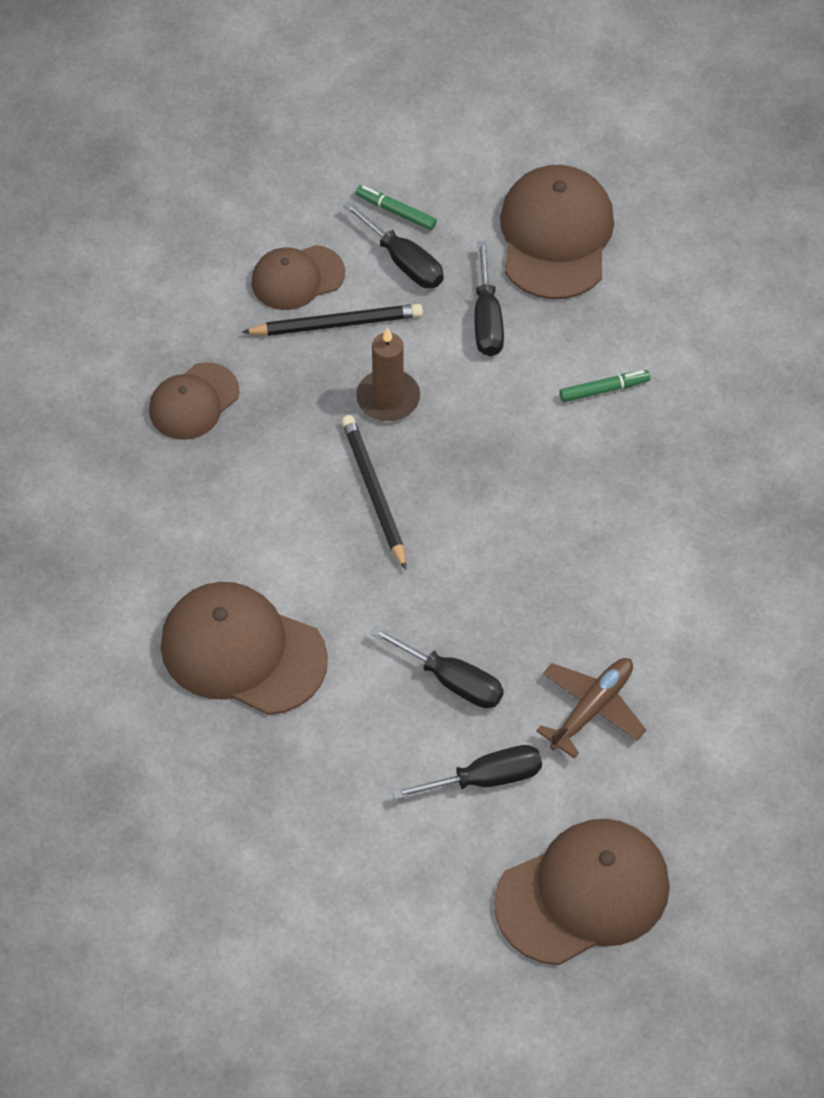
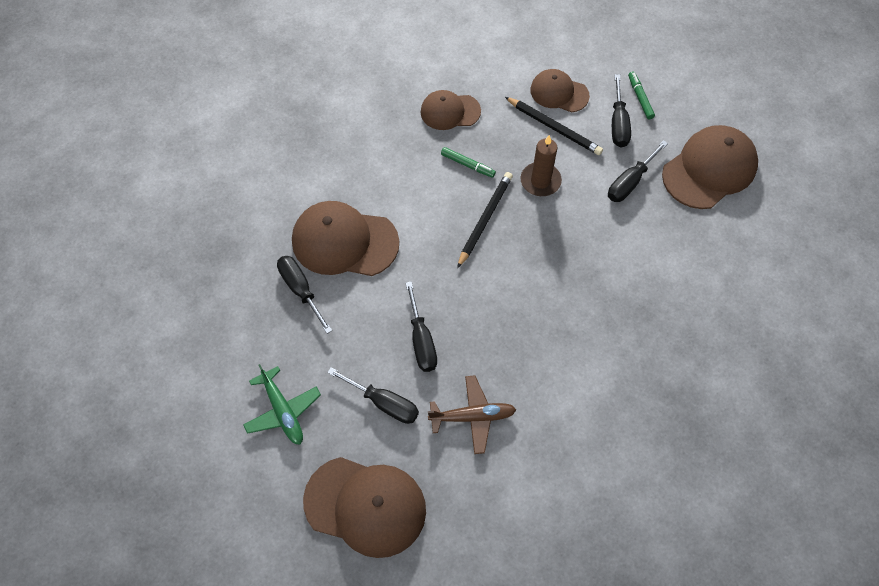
camera: 45 degrees right, 5 degrees up
(243, 651) = (344, 242): brown cap -> brown cap turned 60 degrees counterclockwise
(255, 746) = (301, 290): none -> black screwdriver
(387, 885) = (283, 411): none -> green plane
(604, 389) = (653, 263): green marker -> green marker (467, 165)

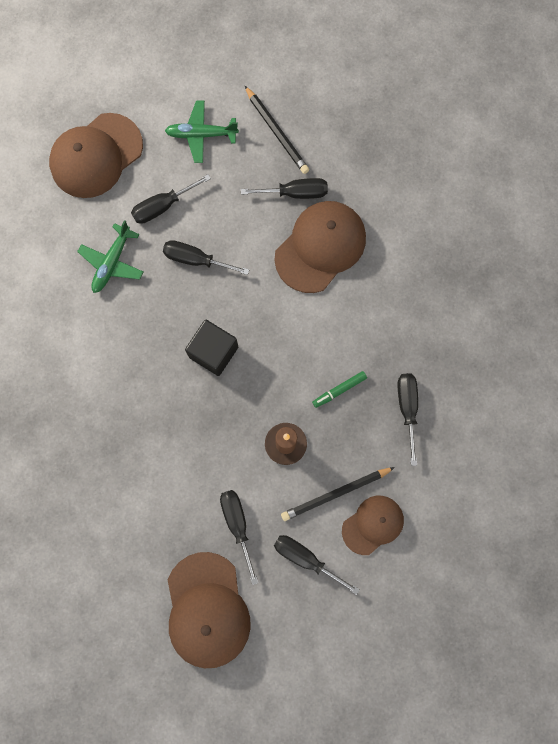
camera: 120 degrees right, 15 degrees up
(450, 111) = (407, 408): brown cap -> black screwdriver
(473, 416) = (112, 263): brown plane -> green plane
(485, 219) = (275, 372): black pencil -> black pencil (276, 132)
(500, 277) = (213, 352): none -> black cube
(640, 98) = (323, 601): green marker -> none

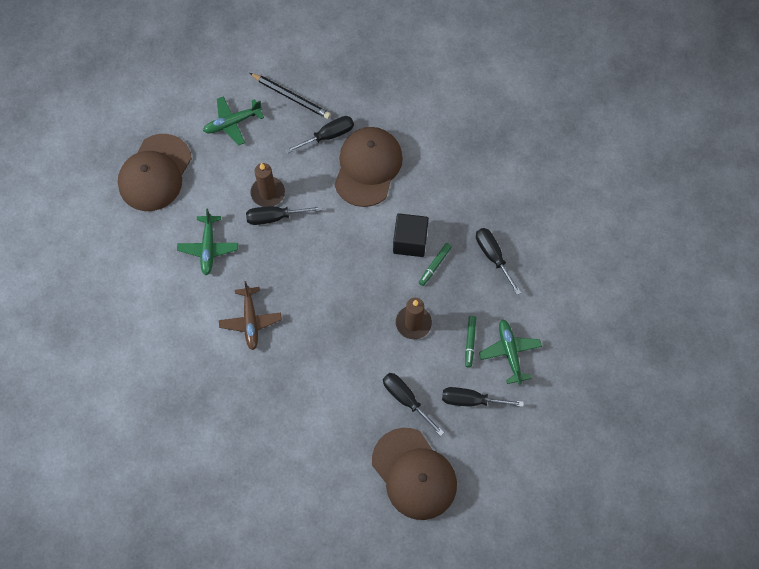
camera: 25 degrees left, 10 degrees down
(118, 363) = (250, 321): none -> brown plane
(163, 206) = (228, 188): black screwdriver -> none
(201, 229) = (268, 193): none -> brown candle
(213, 352) = (323, 280): black cube -> black cube (410, 241)
(335, 493) = (470, 342): black pencil -> green marker
(373, 525) = (509, 352): brown cap -> green plane

